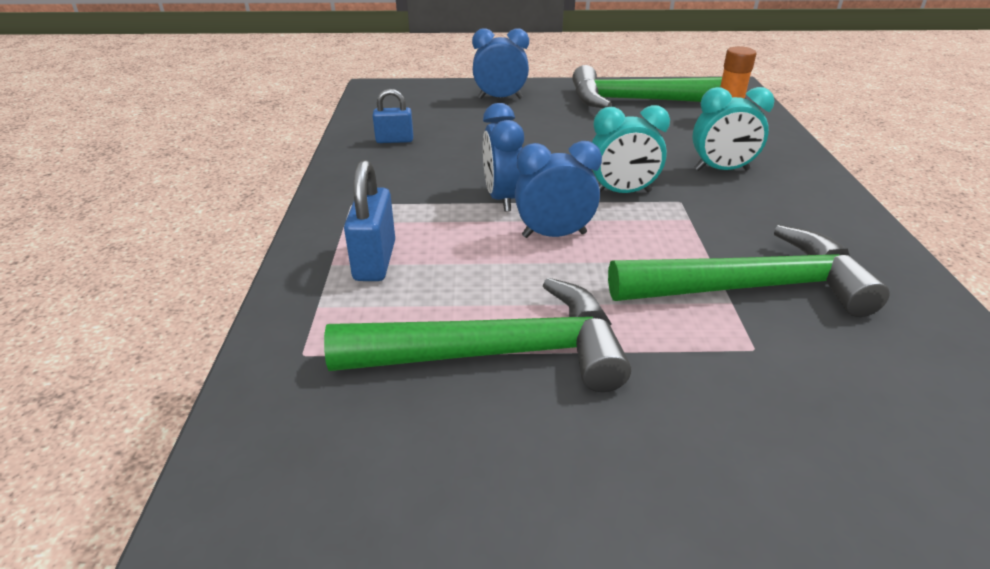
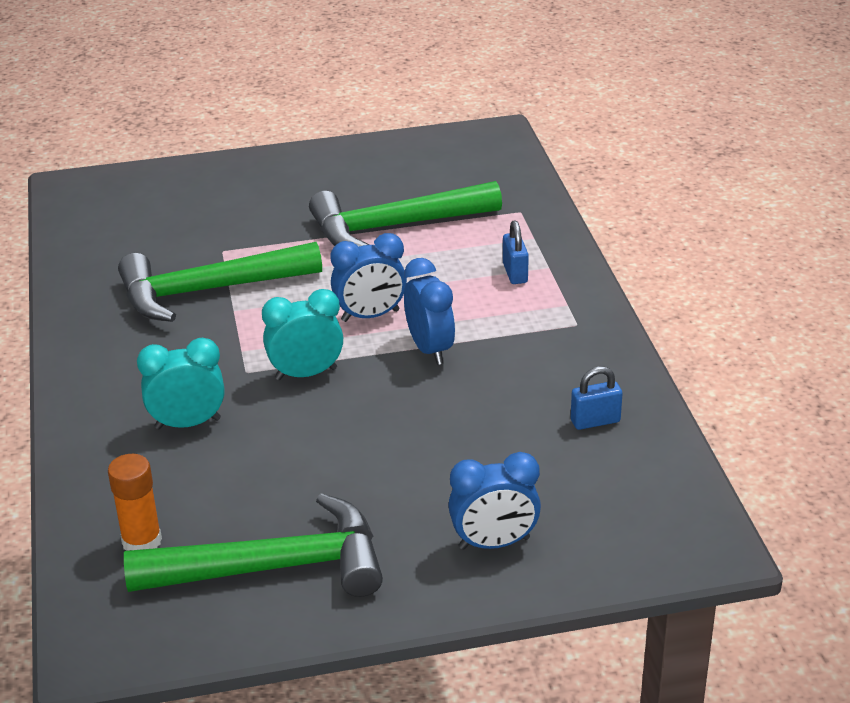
camera: 170 degrees right, 0 degrees up
(375, 261) = (515, 273): blue padlock -> blue padlock, size x0.66

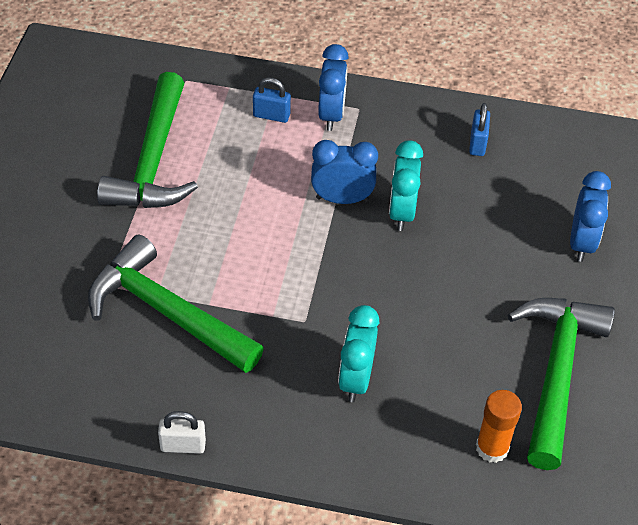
camera: 70 degrees left, 15 degrees up
(58, 344) = (183, 445): none -> white padlock
(209, 290) = (167, 312): green hammer -> green hammer turned 120 degrees clockwise
(306, 374) = (330, 283): turquoise clock -> turquoise clock (401, 212)
(370, 316) = (275, 219): blue clock -> blue clock (331, 115)

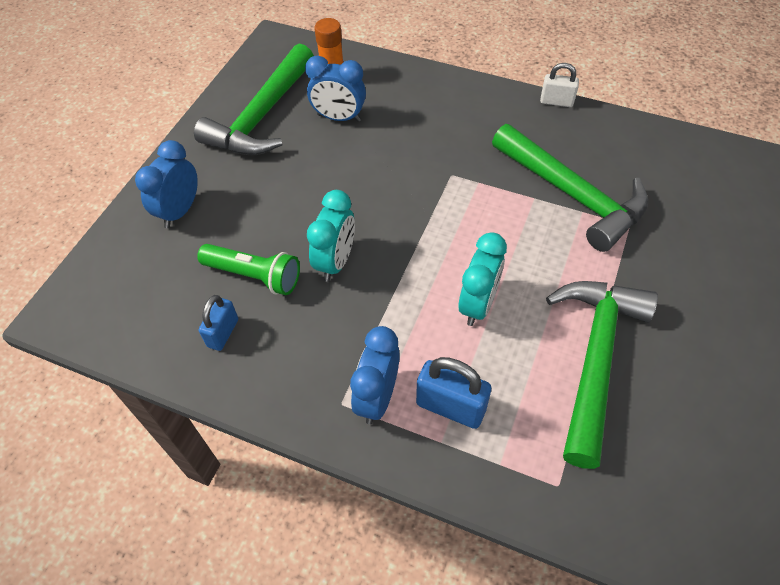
camera: 165 degrees left, 5 degrees up
(271, 115) = (450, 407): blue padlock -> blue padlock, size x1.51
(342, 199) = (392, 284): blue clock -> blue clock (339, 118)
(355, 379) = (419, 128): turquoise clock -> turquoise clock (478, 304)
(473, 191) = (254, 276): none -> green flashlight

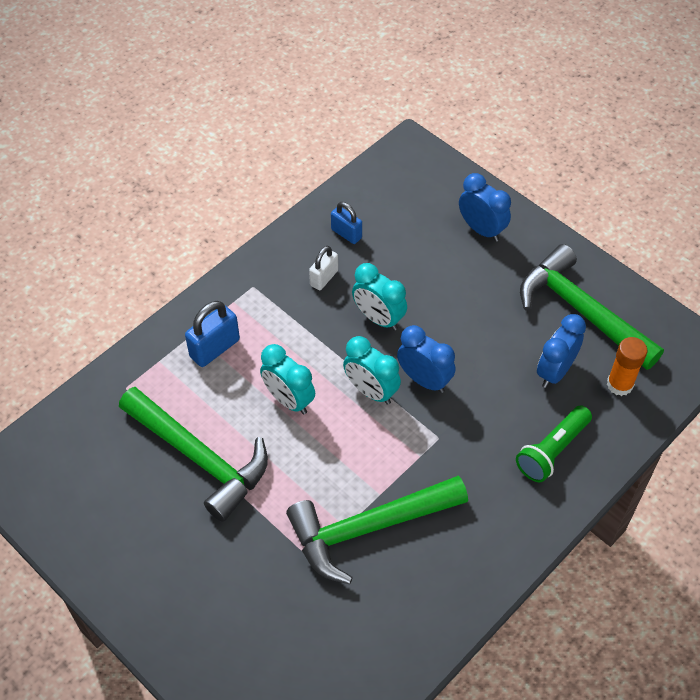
camera: 110 degrees right, 0 degrees up
(254, 276) = (390, 263): green flashlight -> green flashlight (552, 450)
(377, 397) = (246, 308): blue clock -> blue clock (424, 380)
(429, 239) = (371, 391): none -> turquoise clock
(556, 102) = (503, 581): white padlock -> white padlock (324, 278)

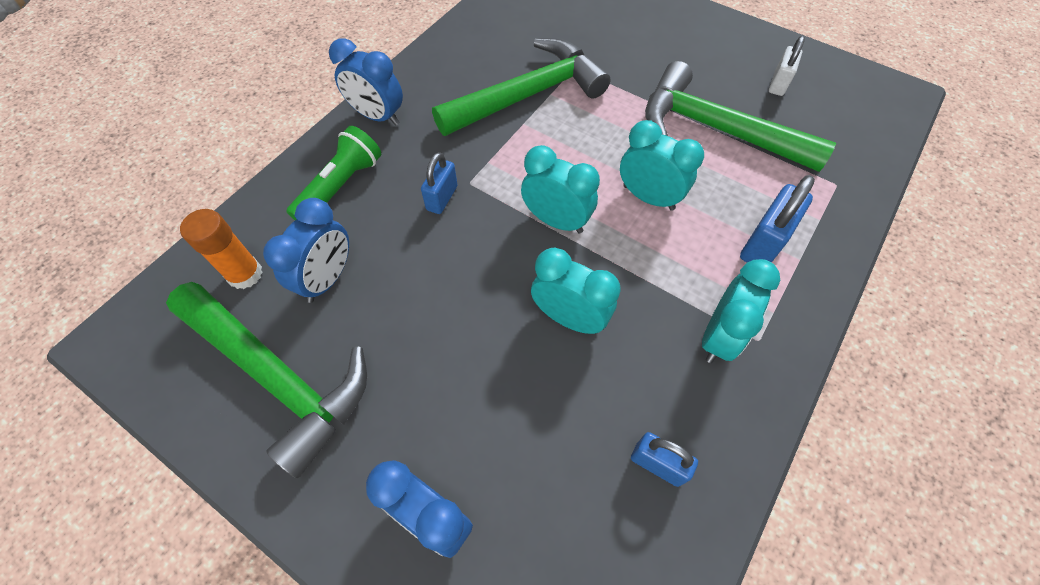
camera: 170 degrees right, 5 degrees up
(279, 292) = (719, 337): none -> turquoise clock
(324, 278) = (664, 371): white padlock -> white padlock (778, 84)
(424, 380) = (494, 243): blue clock -> blue clock (377, 116)
(463, 426) = (442, 198): none -> blue padlock

